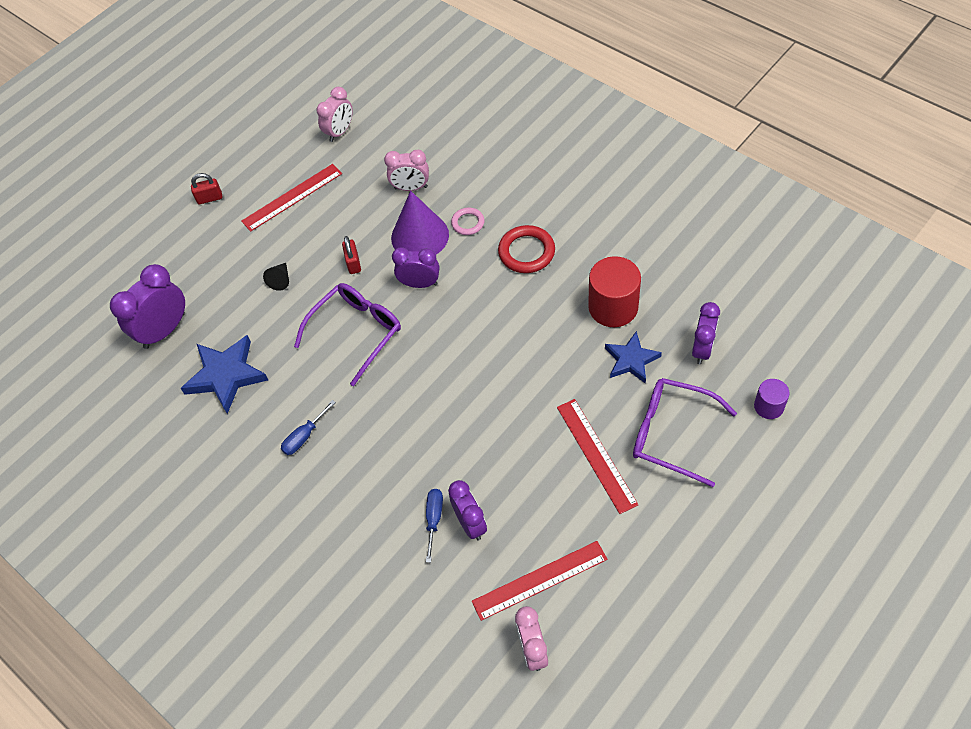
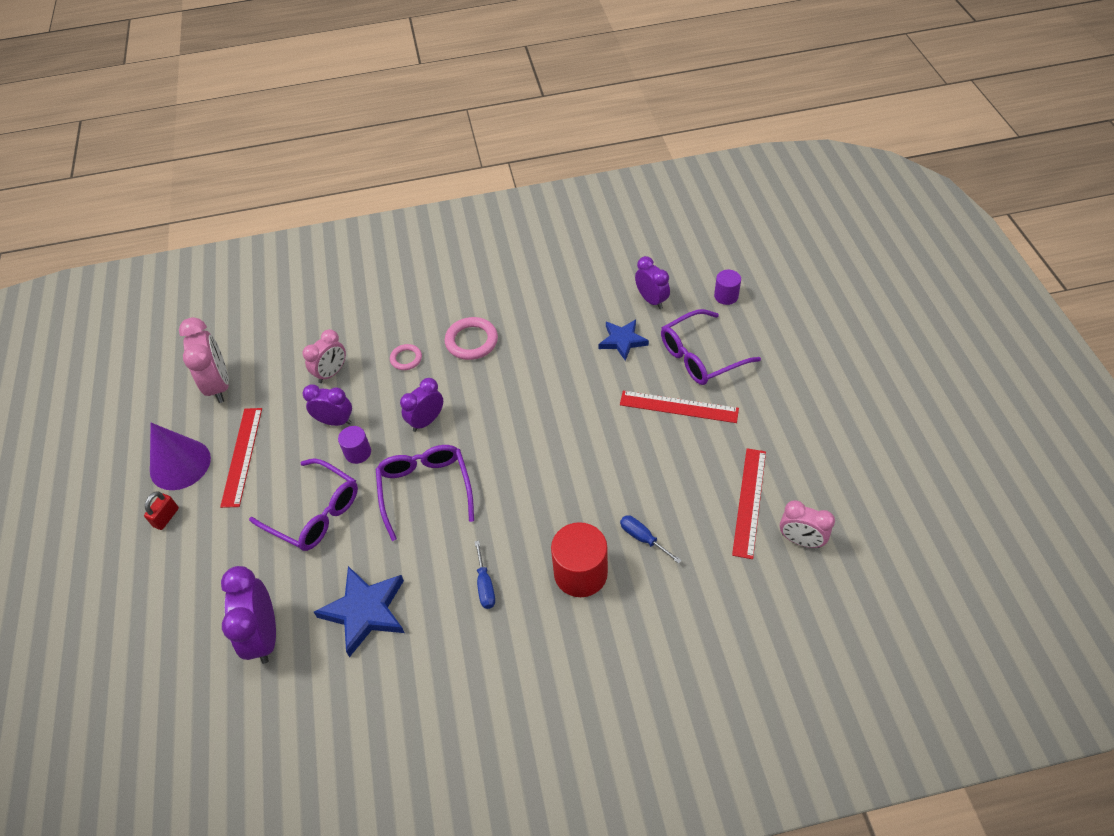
camera: 55 degrees left, 5 degrees down
(280, 280) = (315, 513): black cone -> purple glasses
(340, 132) = (219, 385): pink clock -> pink clock, size x1.50
(353, 263) = (358, 452): red padlock -> purple cylinder
(420, 236) = (383, 395): purple cone -> purple cone (180, 464)
(470, 523) = (667, 516): purple clock -> purple clock (335, 421)
(526, 252) = (471, 341): red ring -> pink ring
(613, 307) = (570, 323): red cylinder -> red cylinder (580, 573)

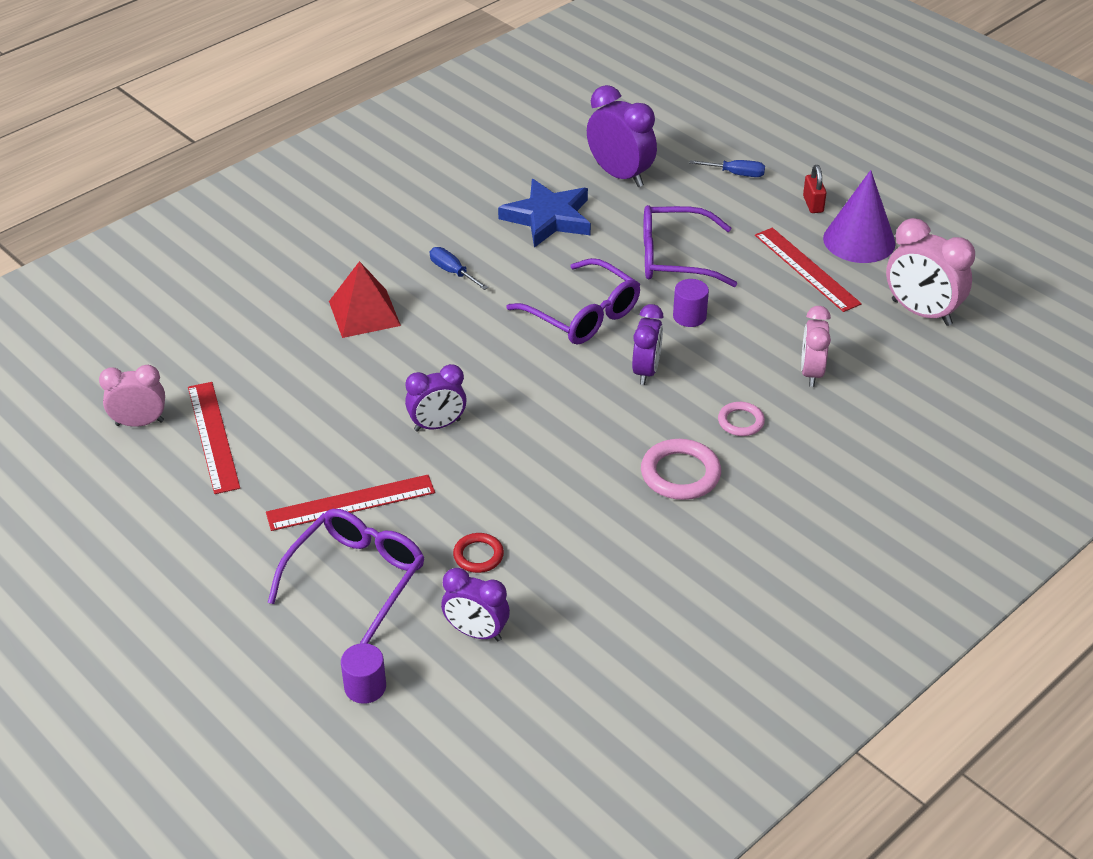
camera: 145 degrees right, 10 degrees down
(335, 421) = (748, 332): purple clock -> purple clock (437, 425)
(580, 573) = (364, 313): red cylinder -> red pyramid
(622, 341) = (478, 555): blue star -> red ring
(643, 538) = (317, 362): blue screwdriver -> blue screwdriver (736, 174)

